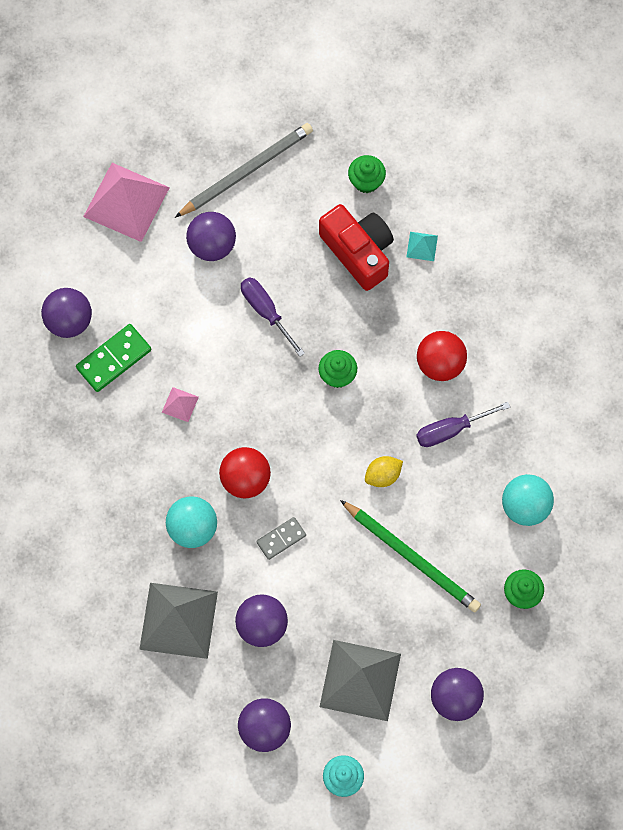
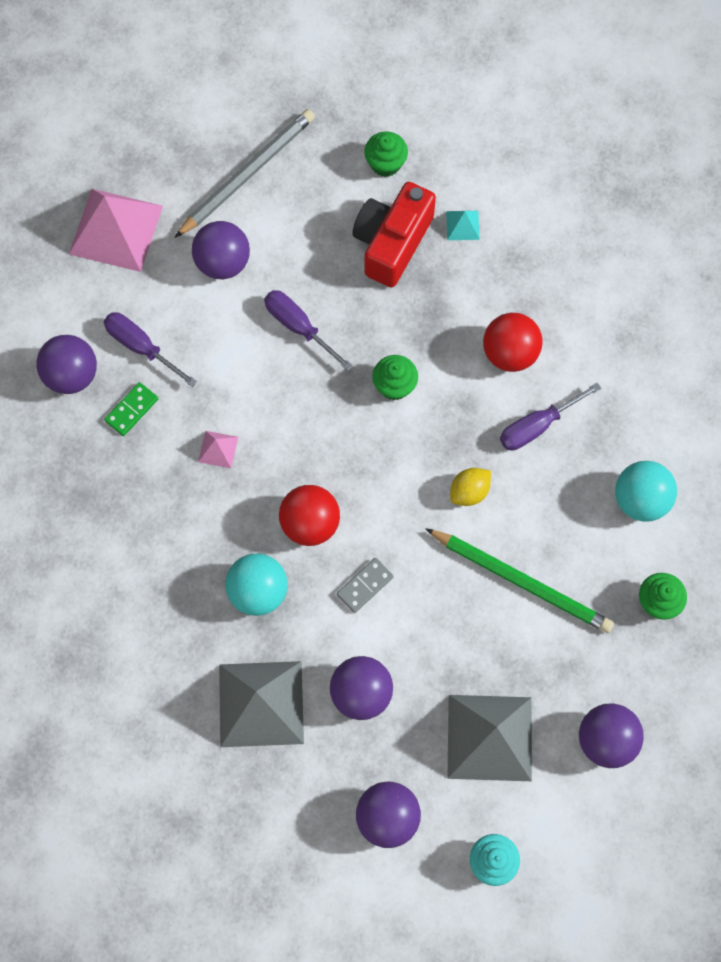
camera: 10 degrees left, 0 degrees up
(114, 359) = (132, 410): green domino -> green domino, size x0.63
(131, 307) = (141, 347): none -> purple screwdriver
(358, 251) = (392, 242): red camera -> red camera turned 105 degrees counterclockwise

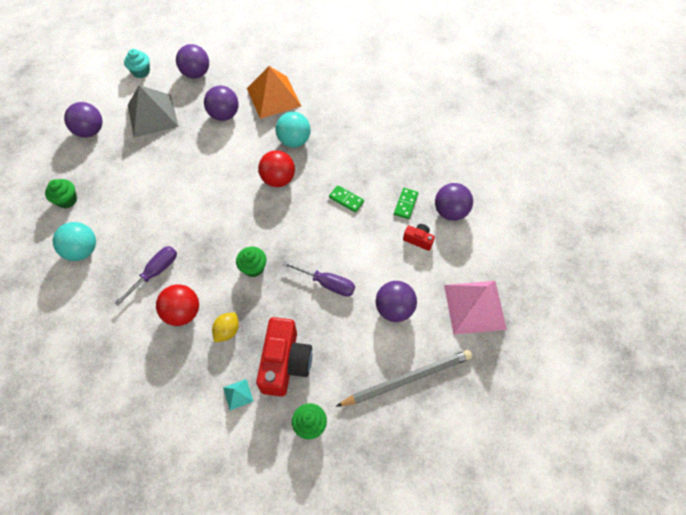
camera: 160 degrees right, 10 degrees down
(141, 347) = (418, 240): purple screwdriver -> red camera
(218, 449) = (346, 199): pink pyramid -> green domino
(247, 174) = (407, 379): grey pencil -> grey pencil turned 135 degrees counterclockwise
(261, 703) = (273, 97): grey pyramid -> orange pyramid
(364, 585) = (237, 159): grey domino -> none
(469, 491) = (190, 222): yellow lemon -> yellow lemon (227, 331)
(521, 581) = (149, 187): green pencil -> none

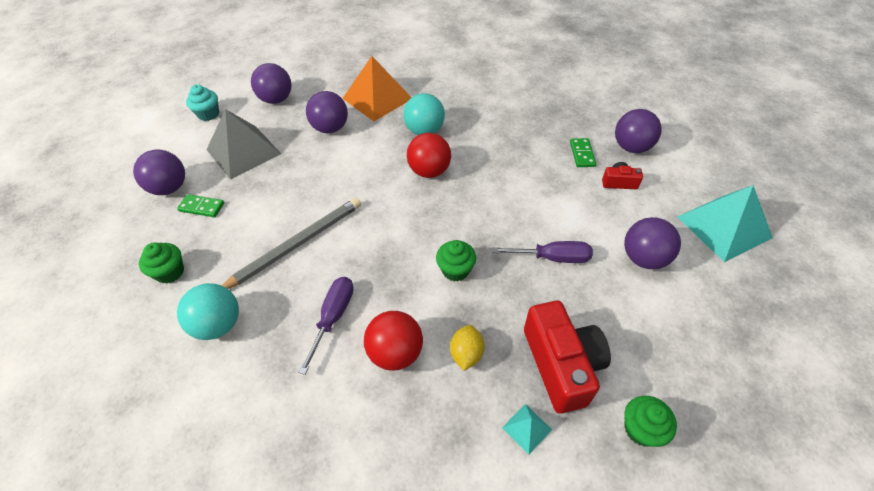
camera: 20 degrees left, 10 degrees down
(346, 199) = (517, 168): green domino -> green domino (202, 207)
(407, 379) = (712, 328): grey pencil -> grey pencil (296, 245)
(474, 306) = (723, 227): pink pyramid -> turquoise pyramid

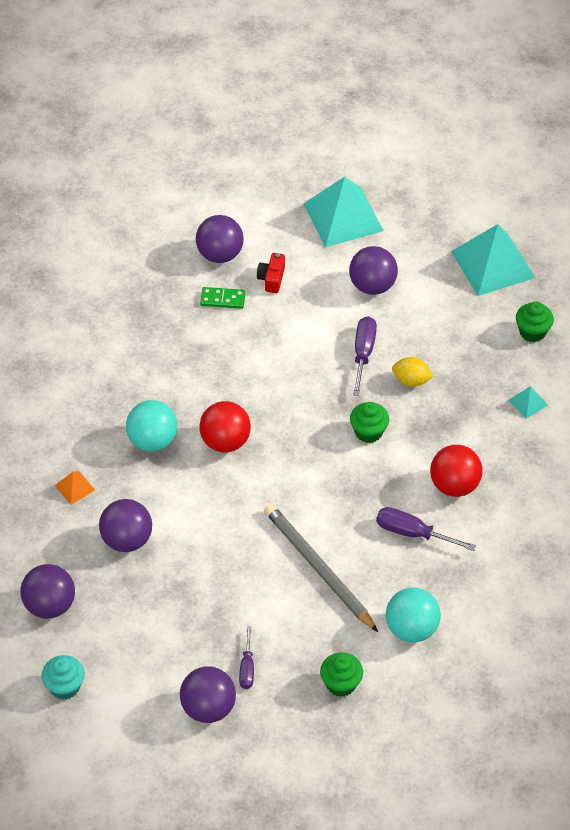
camera: 85 degrees left, 0 degrees up
(202, 207) = (247, 668): green domino -> purple screwdriver
(243, 151) = (154, 634): grey pyramid -> none
(377, 98) = (75, 487): orange pyramid -> orange pyramid, size x0.43
(466, 354) = (460, 434): yellow lemon -> yellow lemon (411, 381)
(561, 364) = (475, 369): red camera -> none
(731, 375) = (493, 264): none -> turquoise pyramid

